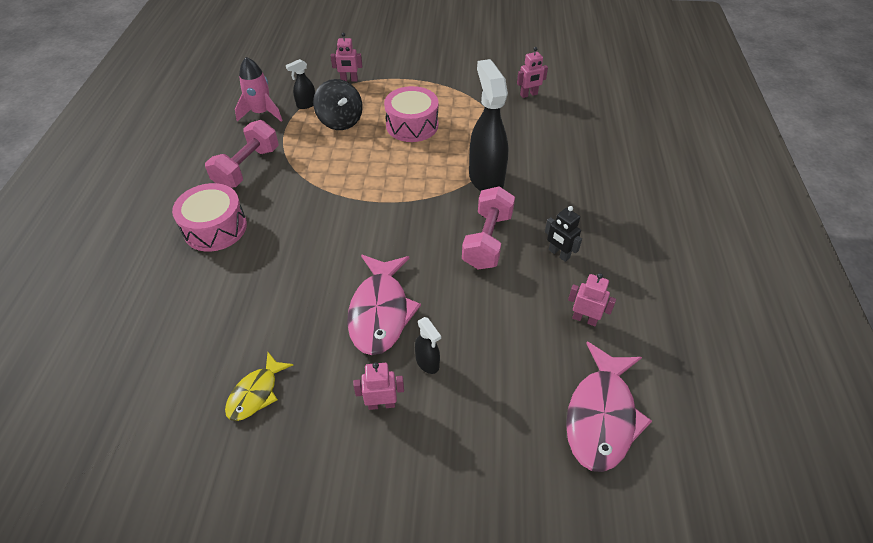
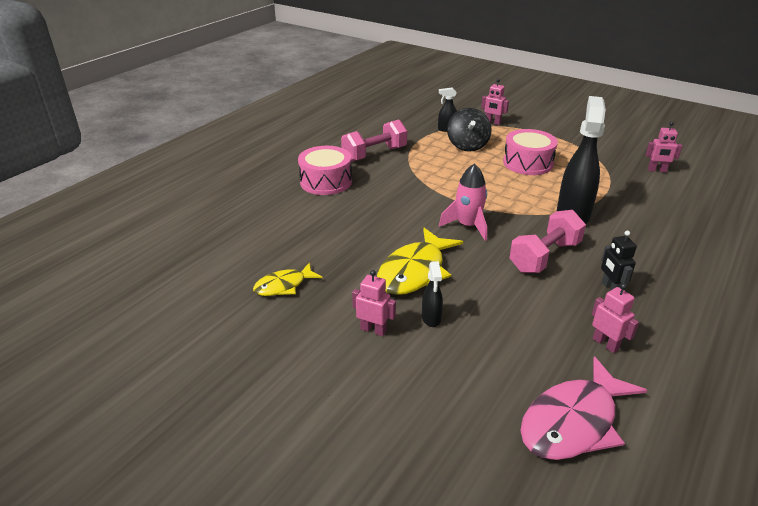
camera: 30 degrees right, 15 degrees down
(261, 113) = (408, 126): pink rocket -> pink rocket (467, 226)
(380, 312) = (414, 271): pink fish -> yellow fish

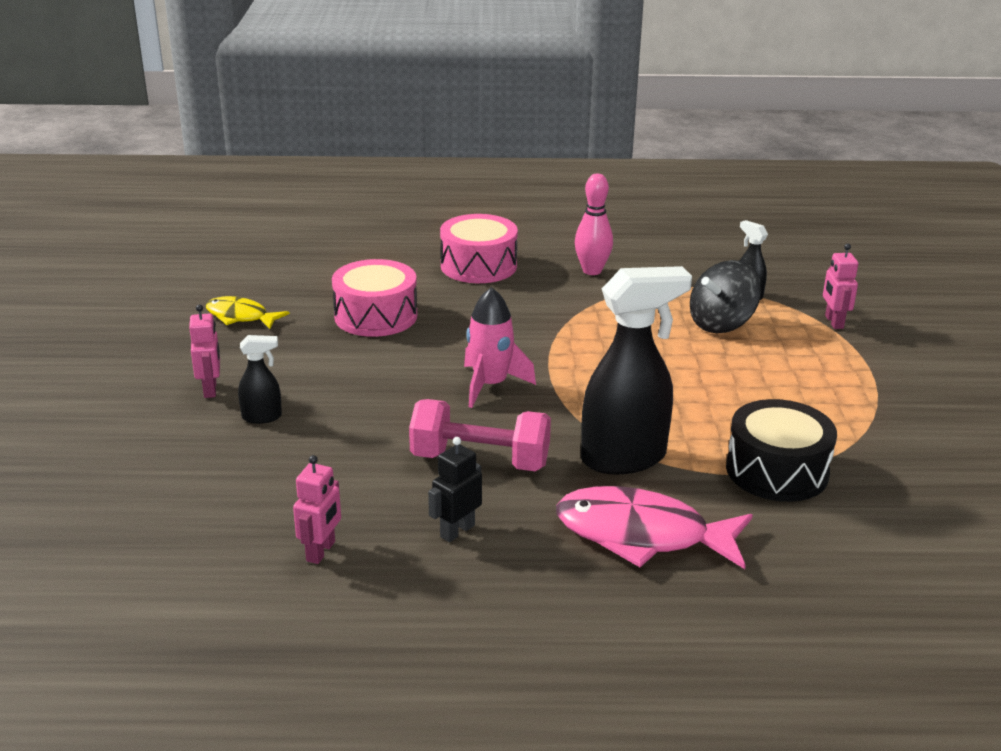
camera: 55 degrees right, 5 degrees down
(374, 154) = (592, 271): pink dumbbell -> pink bowling pin
(414, 271) = (345, 380): yellow fish -> none
(431, 318) = (262, 417): black spray bottle -> black spray bottle turned 150 degrees counterclockwise
(528, 163) = (739, 384): pink drum -> pink drum (376, 316)
(573, 422) = (152, 557): pink fish -> pink fish (642, 535)
(609, 184) = (777, 471): none -> black drum
(657, 170) = (903, 509): pink robot -> none

